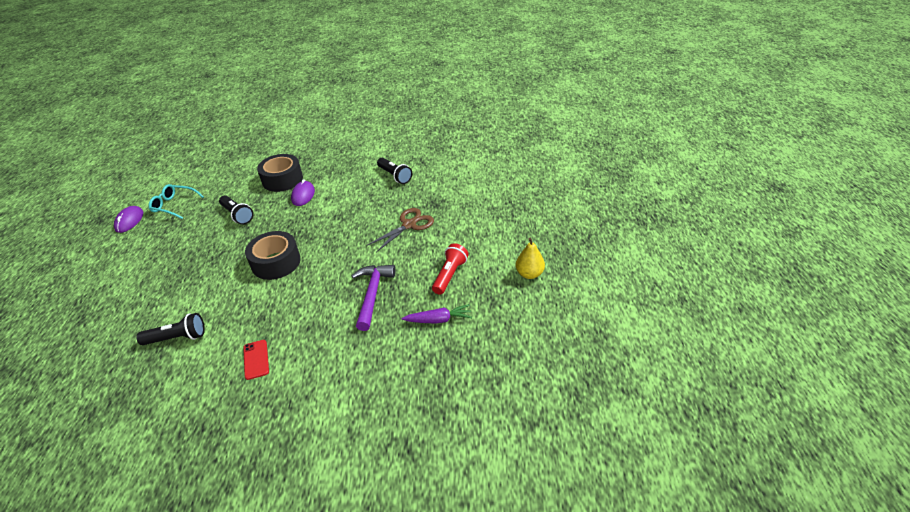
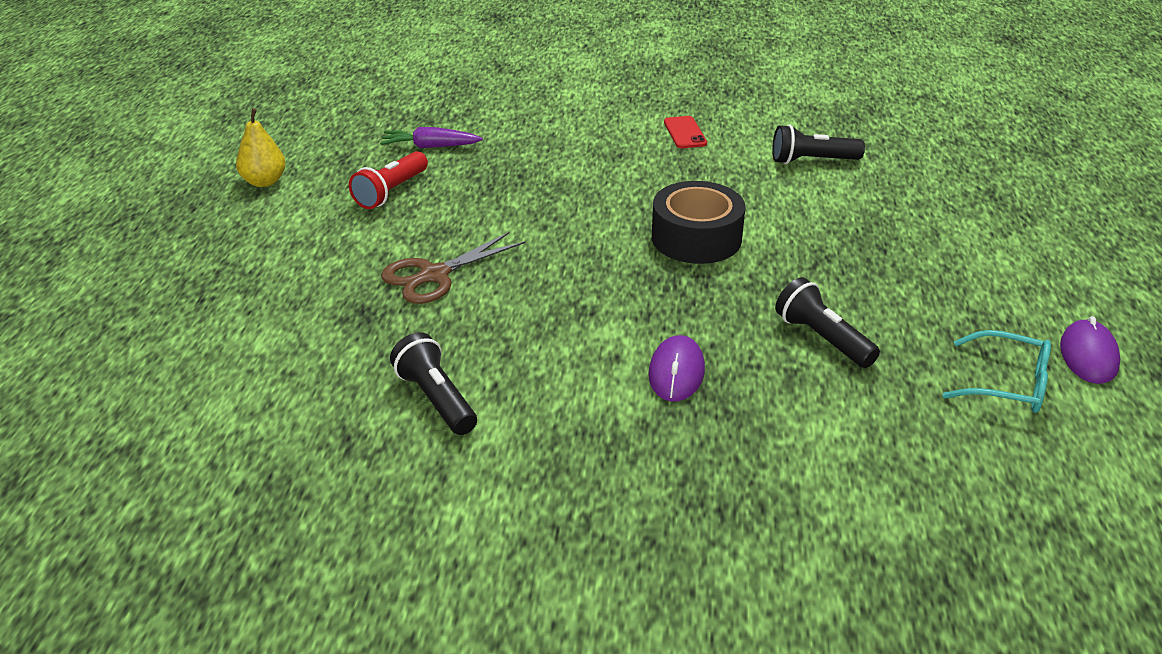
camera: 175 degrees left, 5 degrees down
(282, 179) = (746, 428): black tape -> none
(372, 294) = (522, 180): purple hammer -> none

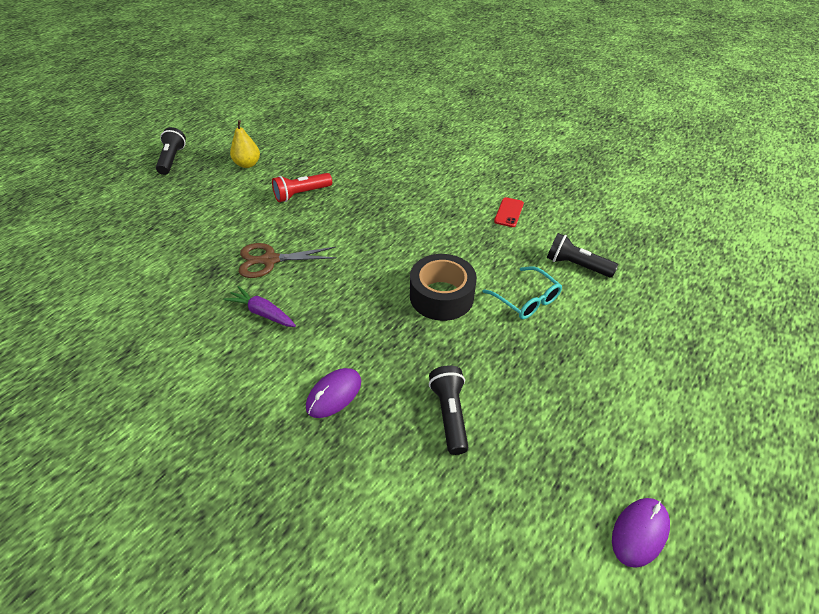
camera: 30 degrees right, 10 degrees up
(430, 146) = (350, 170): purple carrot -> purple carrot (262, 313)
(436, 399) = (191, 347): black flashlight -> black flashlight (172, 159)
(1008, 384) = (548, 524): turquoise glasses -> turquoise glasses (526, 300)

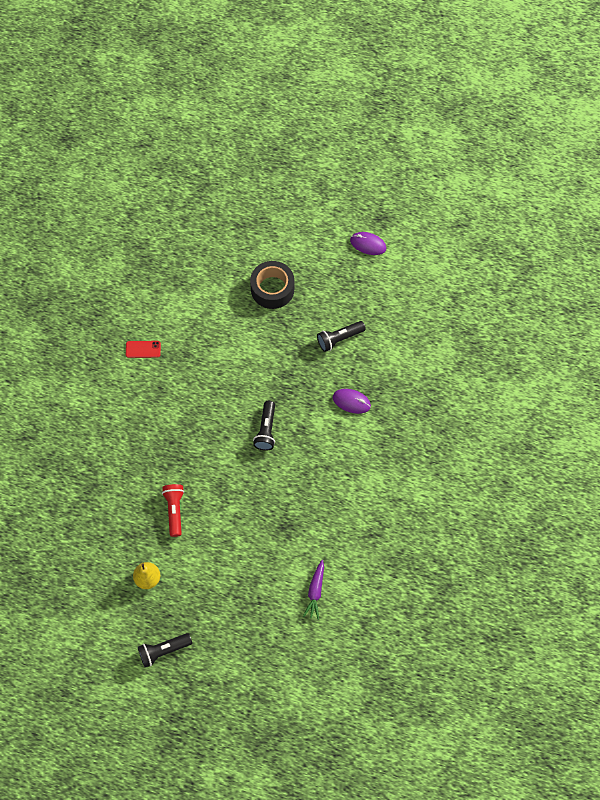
camera: 110 degrees left, 20 degrees up
(262, 313) = (309, 472): purple carrot -> purple carrot (315, 592)
(270, 260) = (260, 493): brown scissors -> none
(301, 194) = (174, 510): red flashlight -> red flashlight turned 135 degrees counterclockwise
(441, 296) = (251, 369): black tape -> black tape (272, 289)
(526, 300) = (235, 318): turquoise glasses -> none
(576, 265) = (189, 295): black flashlight -> black flashlight (266, 430)

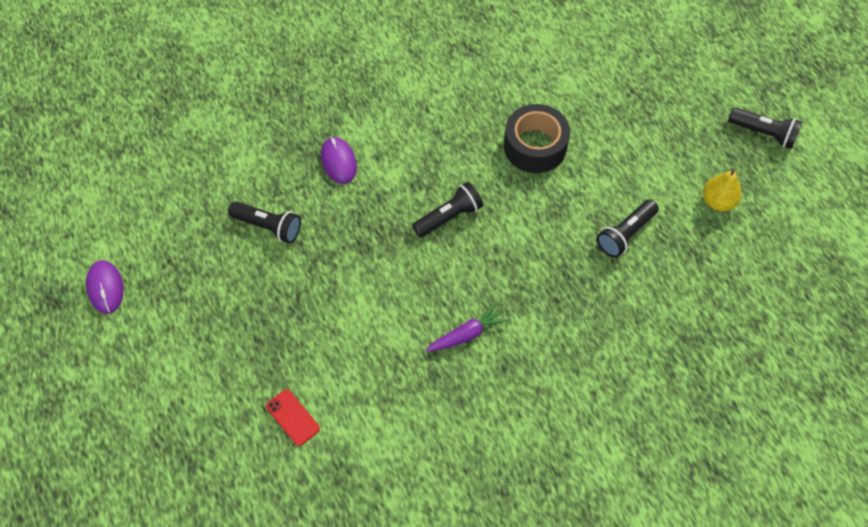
camera: 130 degrees left, 5 degrees down
(143, 349) = (473, 432): red phone -> red phone (292, 417)
(174, 510) = (625, 234): red flashlight -> black flashlight
(272, 289) = (258, 347): black tape -> black tape (535, 146)
(315, 592) = (572, 55): purple carrot -> purple carrot (467, 334)

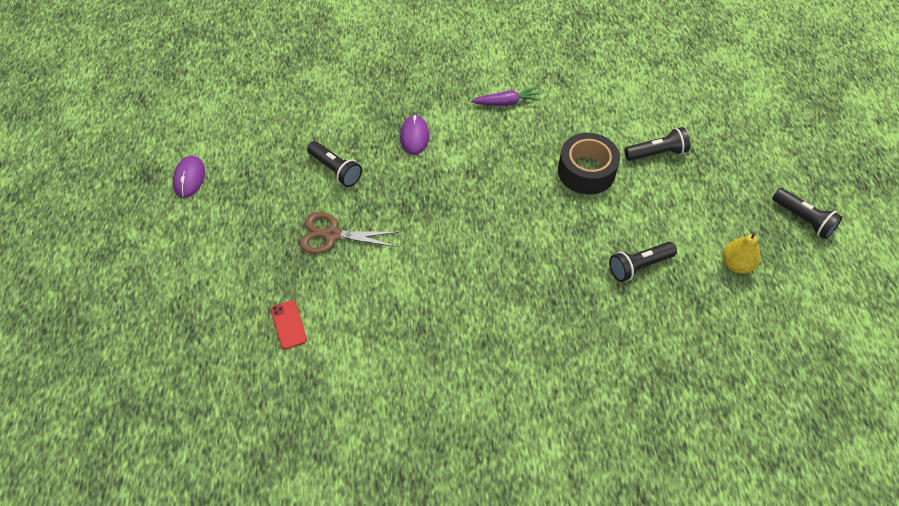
camera: 20 degrees right, 5 degrees down
(296, 302) = (332, 235): none -> brown scissors
(449, 217) = (488, 206): black flashlight -> black flashlight (656, 153)
(467, 334) = (463, 305): purple carrot -> purple carrot (506, 102)

